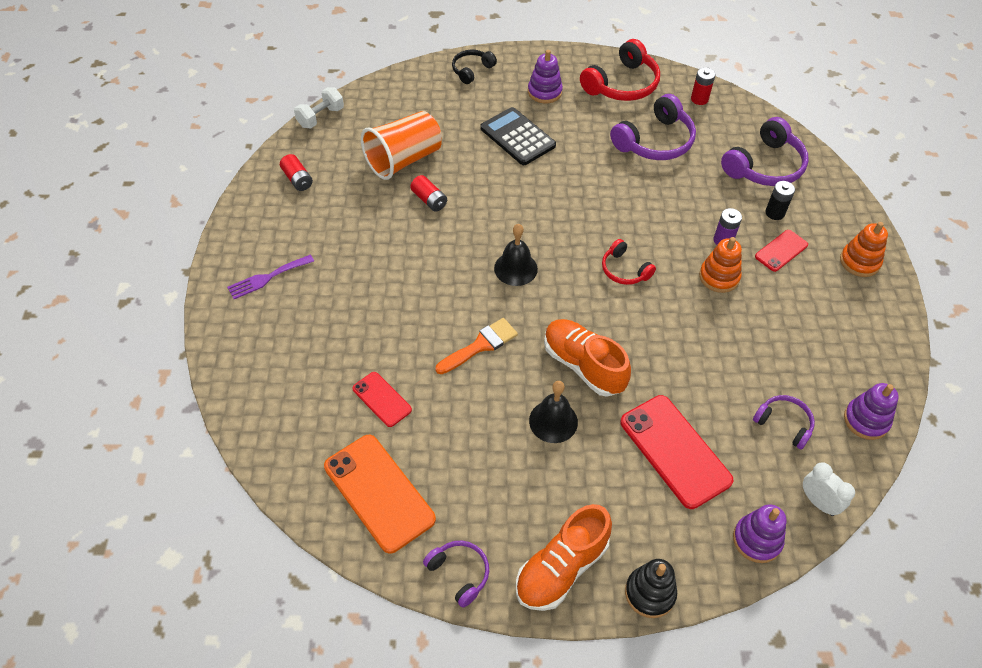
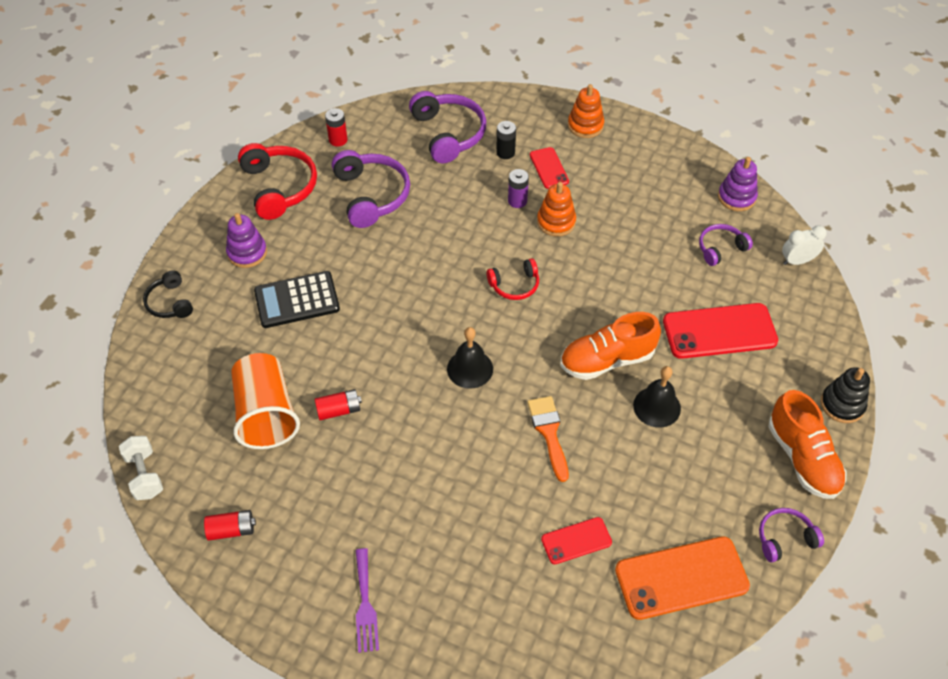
camera: 65 degrees left, 0 degrees up
(757, 540) = (817, 314): purple stacking toy -> none

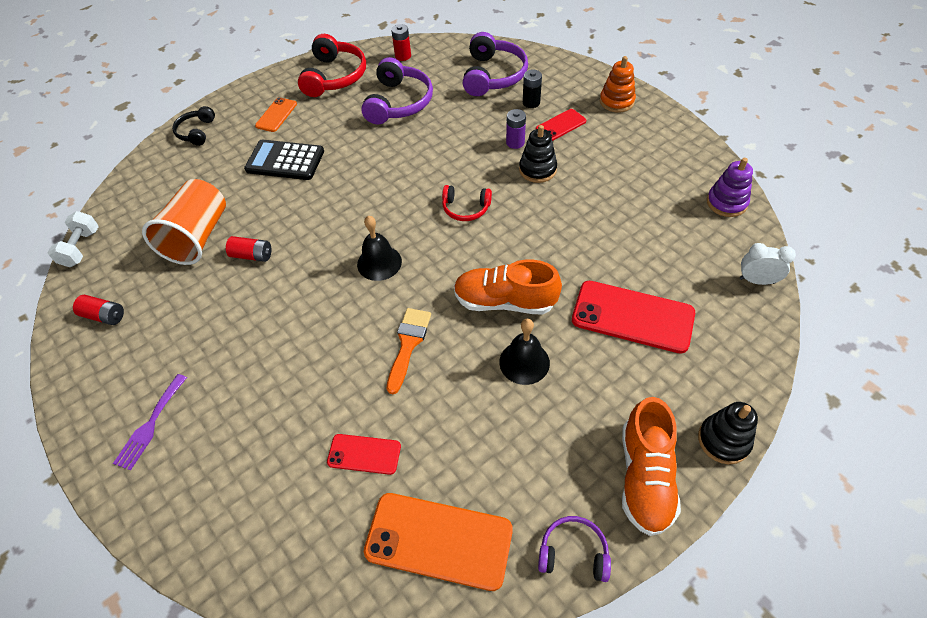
camera: 30 degrees right, 0 degrees up
(247, 253) = (276, 115): purple stacking toy -> orange phone
(549, 168) = (560, 125): red phone -> red phone turned 45 degrees clockwise
(556, 222) = (537, 170): orange stacking toy -> black stacking toy
(720, 248) = (681, 242): purple headphones -> none

